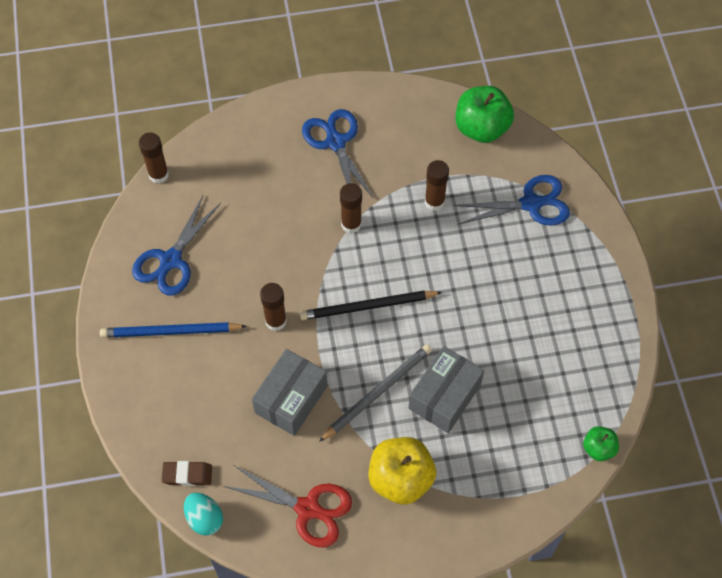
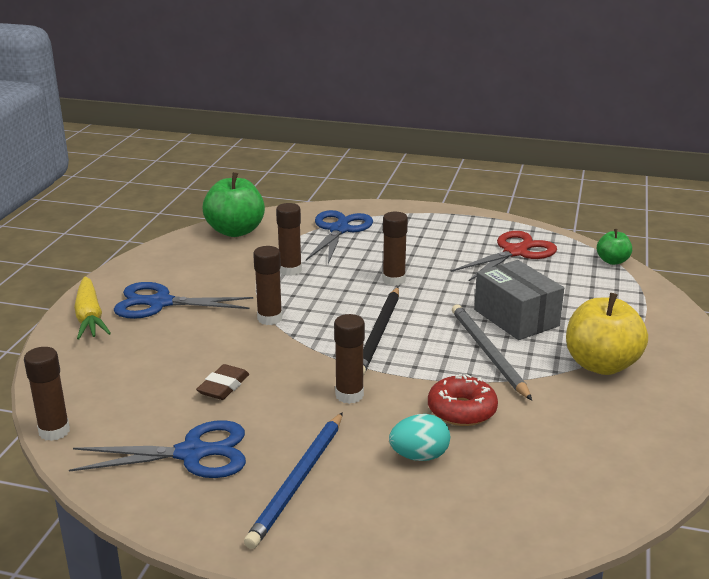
camera: 65 degrees left, 35 degrees down
(171, 260) = (192, 453): blue scissors -> blue scissors turned 60 degrees counterclockwise
(187, 475) = (525, 521): brown eraser -> brown eraser (223, 386)
(204, 518) = (599, 522): turquoise egg -> turquoise egg (419, 456)
(291, 399) = (461, 410): grey box -> red donut
(293, 111) = (90, 317): none -> yellow carrot
(307, 508) = (615, 434): red scissors -> red scissors (515, 252)
(460, 283) = (394, 280): none -> brown glue stick

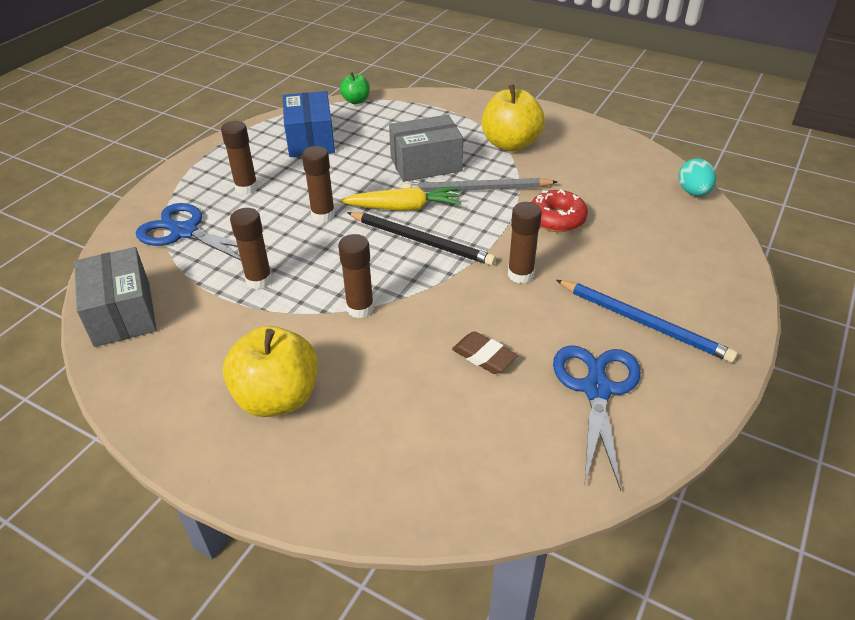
camera: 75 degrees left, 15 degrees up
(54, 431) = (540, 508): brown glue stick -> brown glue stick (246, 188)
(90, 317) = (279, 472): yellow carrot -> yellow carrot (404, 208)
(160, 303) = (277, 398): blue scissors -> yellow apple
(235, 231) = (122, 313): green apple -> grey box
(419, 456) = (615, 251): turquoise egg -> turquoise egg (693, 192)
(515, 252) = (310, 140): red scissors -> blue box

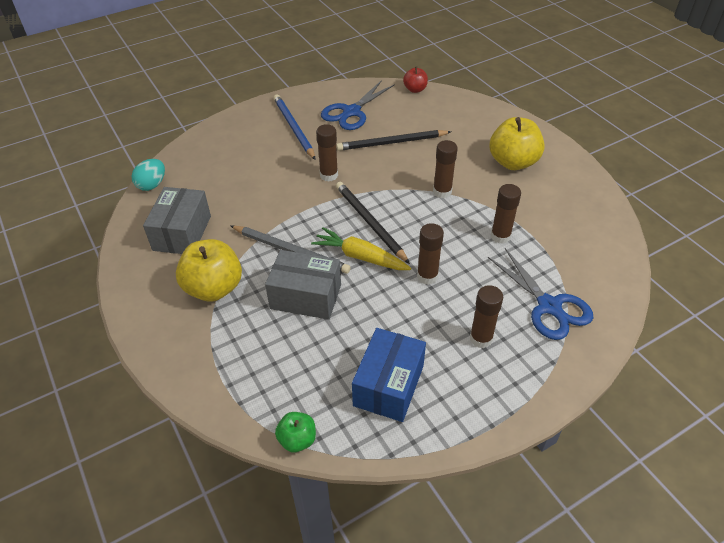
camera: 150 degrees left, 5 degrees up
(122, 313) = (603, 247): grey box -> grey box (182, 233)
(484, 356) = (391, 143): brown eraser -> black pencil
(540, 499) = (415, 89): none -> red apple
(557, 219) = (264, 202): red donut -> none

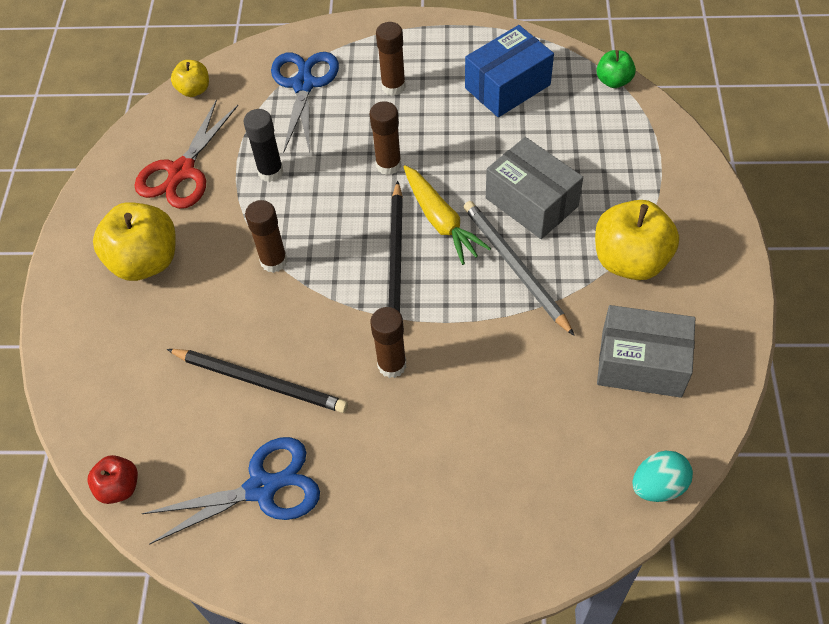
camera: 145 degrees left, 10 degrees up
(182, 233) = (641, 363): grey box -> grey box turned 60 degrees clockwise
(293, 128) = (377, 501): blue pencil -> none
(500, 236) = (270, 172): brown glue stick -> black glue stick
(555, 212) = (182, 171): none -> red scissors
(619, 264) = (194, 90): none -> yellow apple

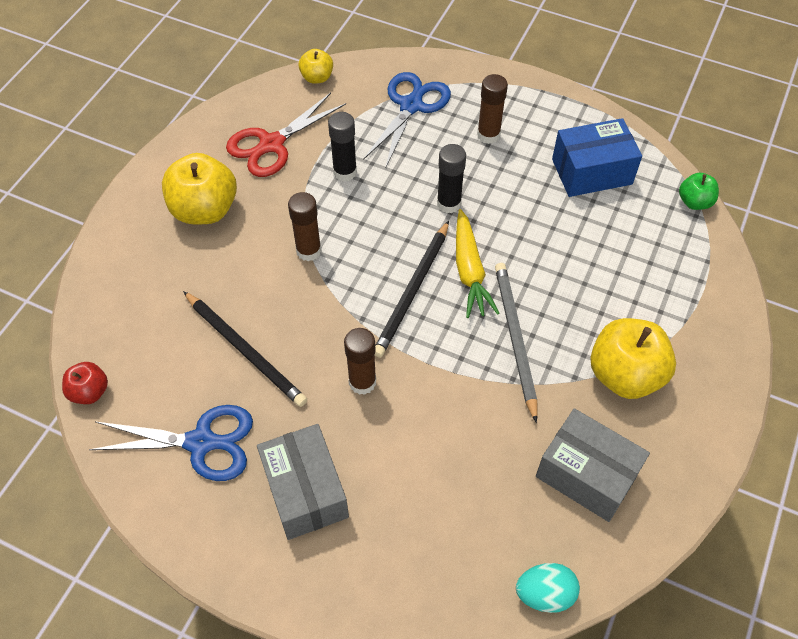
camera: 20 degrees right, 0 degrees up
(388, 165) = (449, 203): brown glue stick -> black glue stick
(531, 202) = (560, 285): grey box -> grey box (305, 491)

